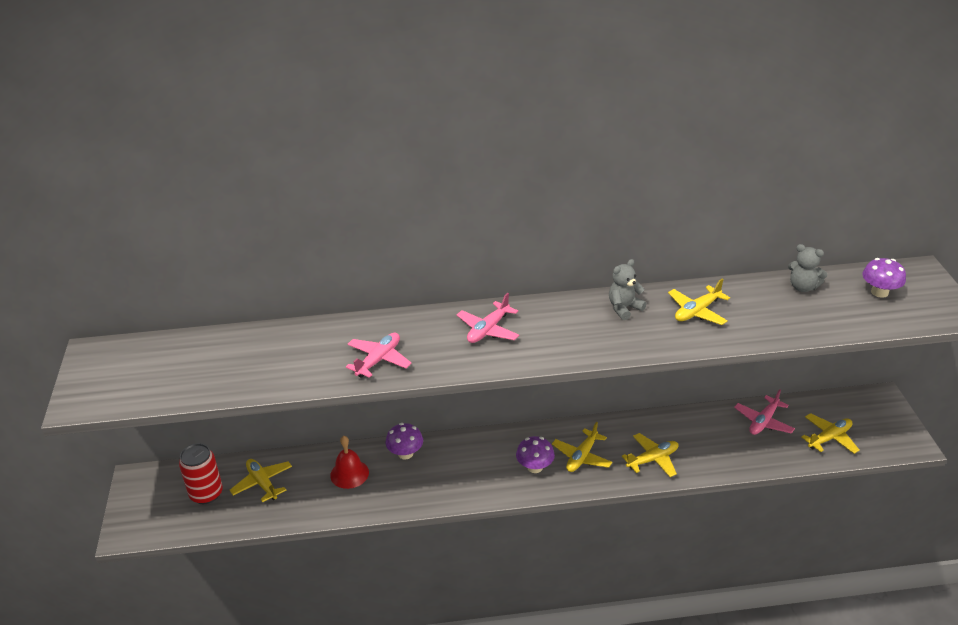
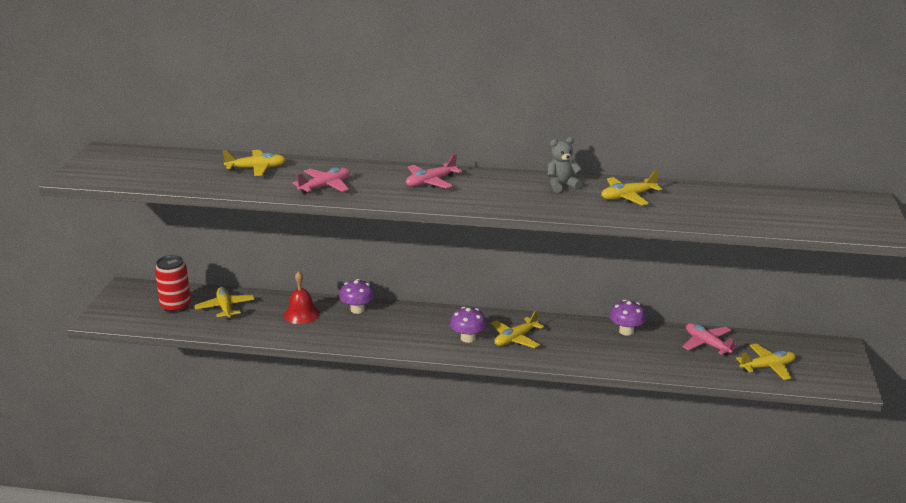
camera: 15 degrees right, 10 degrees down
(652, 459) = (581, 352): yellow plane -> yellow plane (256, 168)
(763, 421) = (707, 344): pink plane -> pink plane turned 90 degrees clockwise
(803, 287) = (742, 195): grey teddy bear -> none
(879, 292) = (816, 209): purple mushroom -> purple mushroom (626, 331)

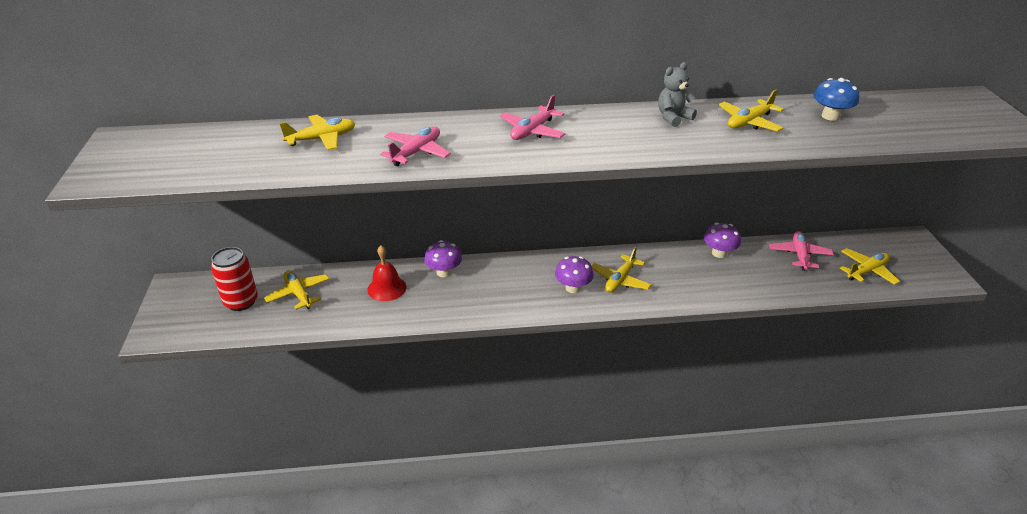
camera: 15 degrees left, 10 degrees up
(707, 344) = (799, 255): pink plane -> pink plane turned 60 degrees clockwise
(709, 201) = (830, 116): none -> blue mushroom

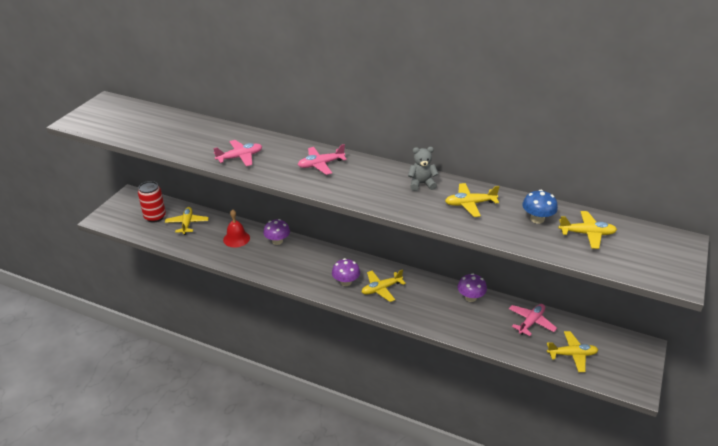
camera: 30 degrees right, 0 degrees up
(322, 139) = (200, 132): yellow plane -> yellow plane (587, 234)

